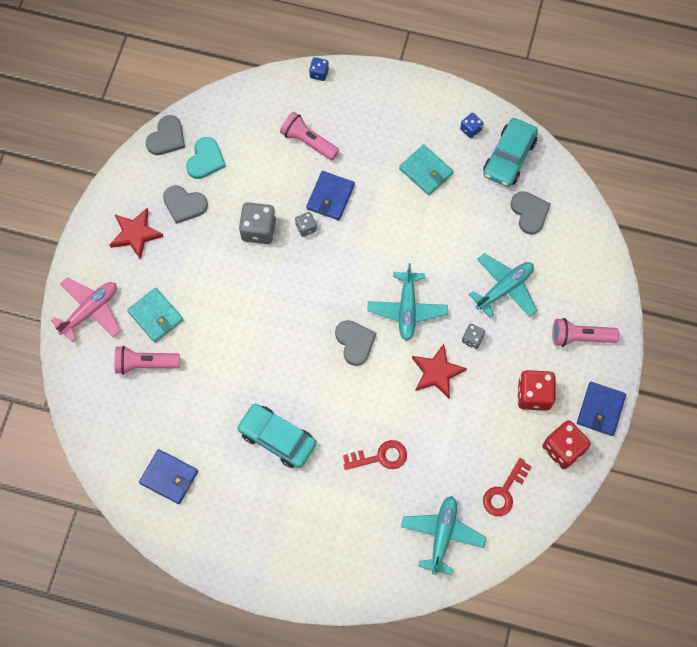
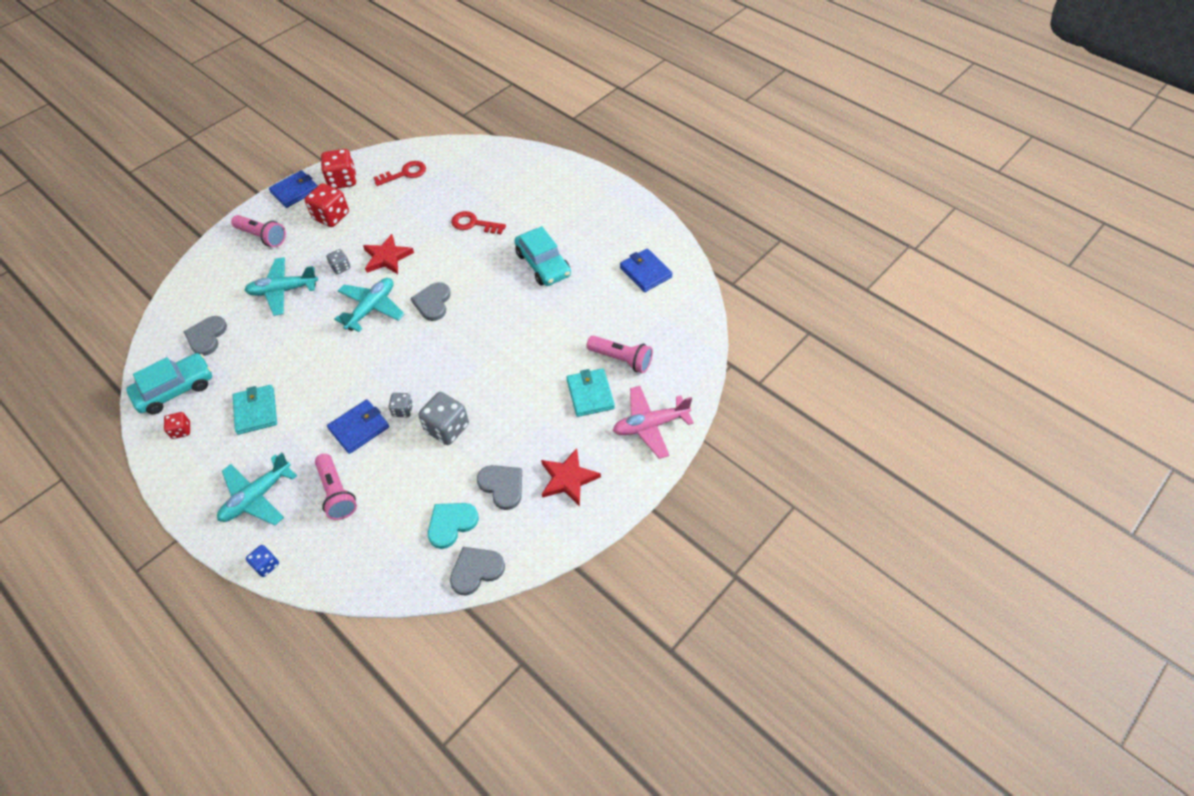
camera: 150 degrees left, 15 degrees down
(442, 535) = (466, 168): turquoise plane -> turquoise plane (257, 497)
(470, 129) = (181, 430): blue dice -> red dice

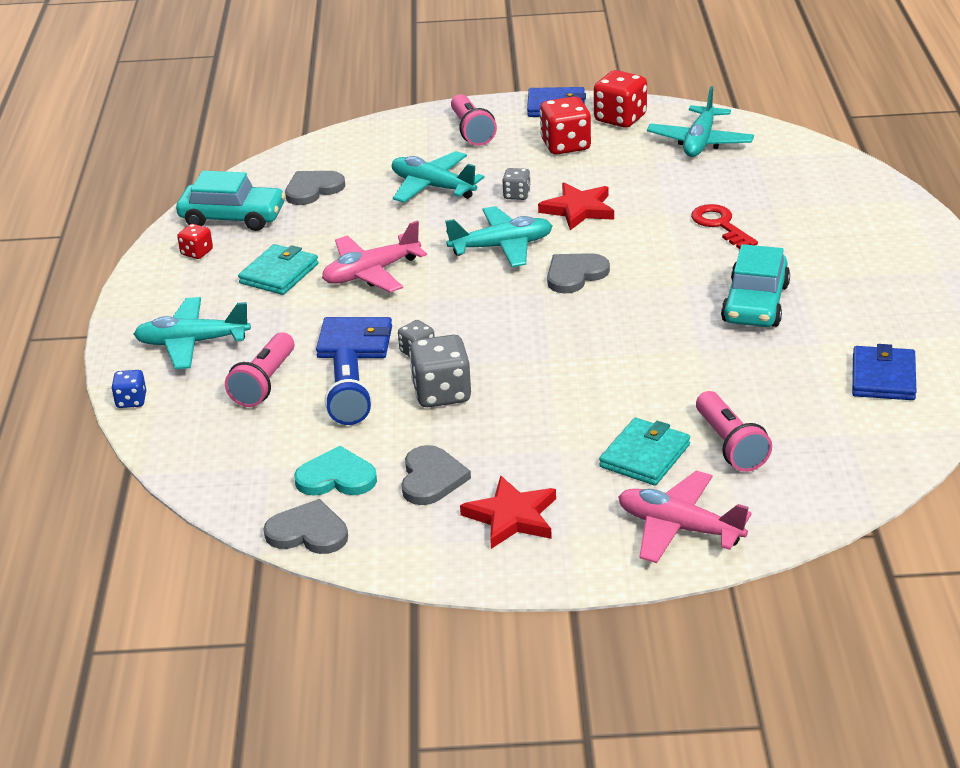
camera: 45 degrees right, 20 degrees down
(314, 374) = (371, 273): none -> pink plane
(400, 469) = (348, 400): none -> blue flashlight
(405, 173) = (700, 142): red key -> turquoise plane

